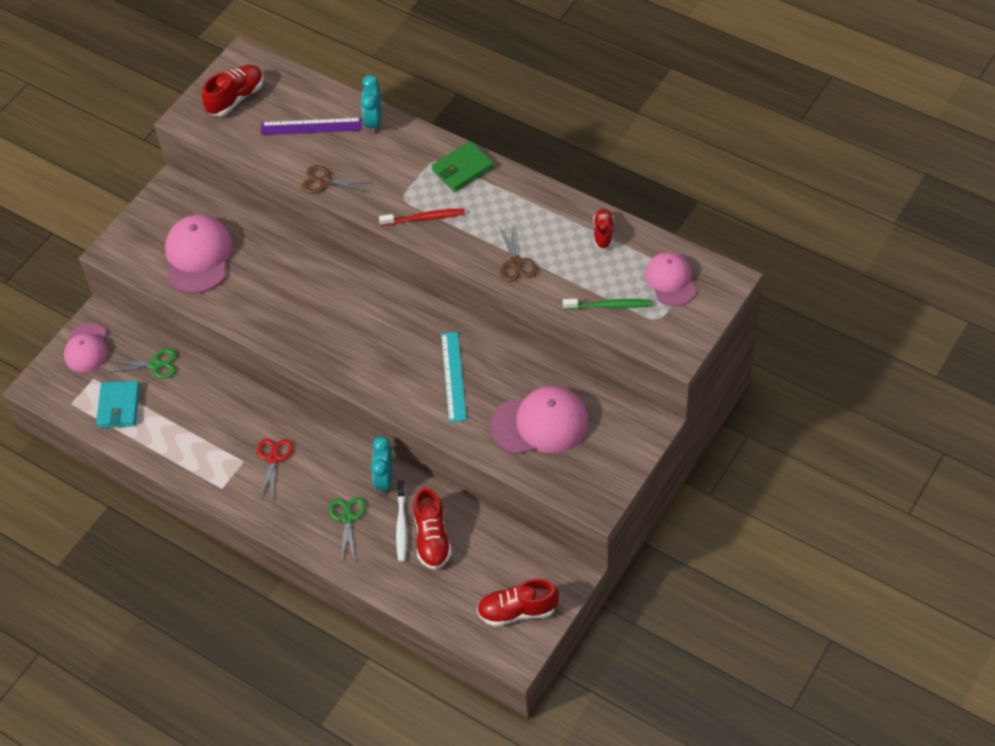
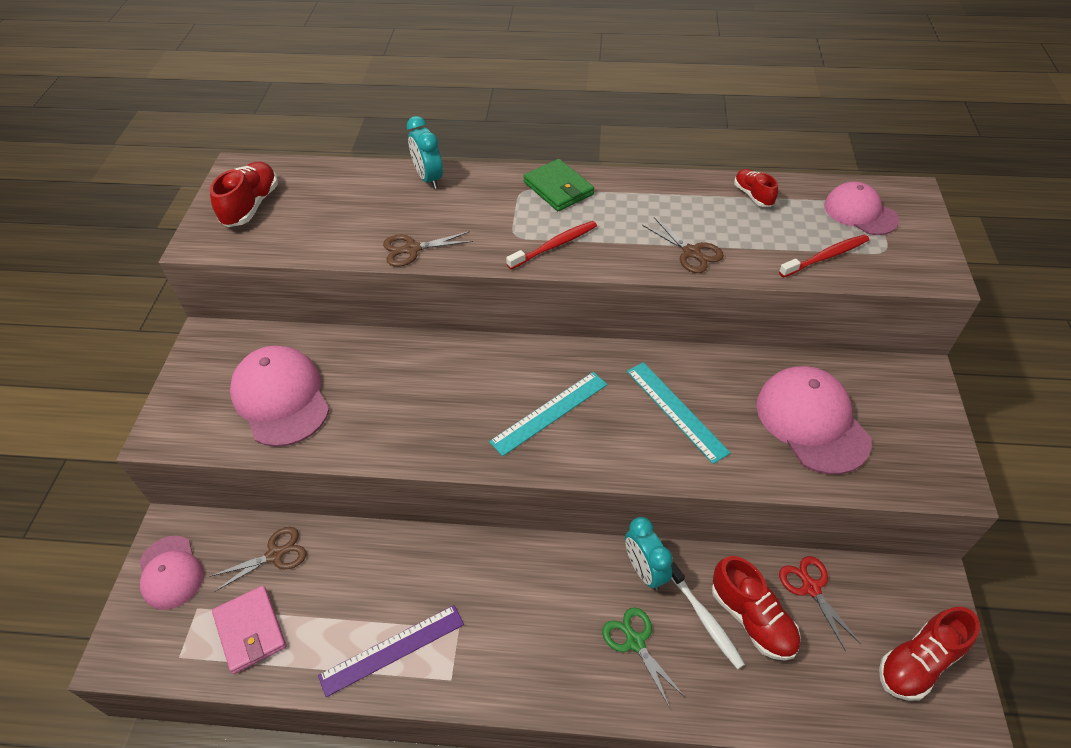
camera: 30 degrees left, 5 degrees down
(119, 406) = (250, 630): turquoise wallet -> pink wallet
(155, 365) = (275, 555): green scissors -> brown scissors
(273, 458) = (494, 607): red scissors -> red scissors (811, 588)
(311, 127) = (359, 204): purple ruler -> purple ruler (392, 650)
(367, 341) = (549, 413): none -> turquoise ruler
(462, 169) = (558, 188): green wallet -> green wallet turned 60 degrees counterclockwise
(540, 424) = (812, 422): pink cap -> pink cap turned 75 degrees counterclockwise
(609, 306) = (825, 257): green toothbrush -> red toothbrush

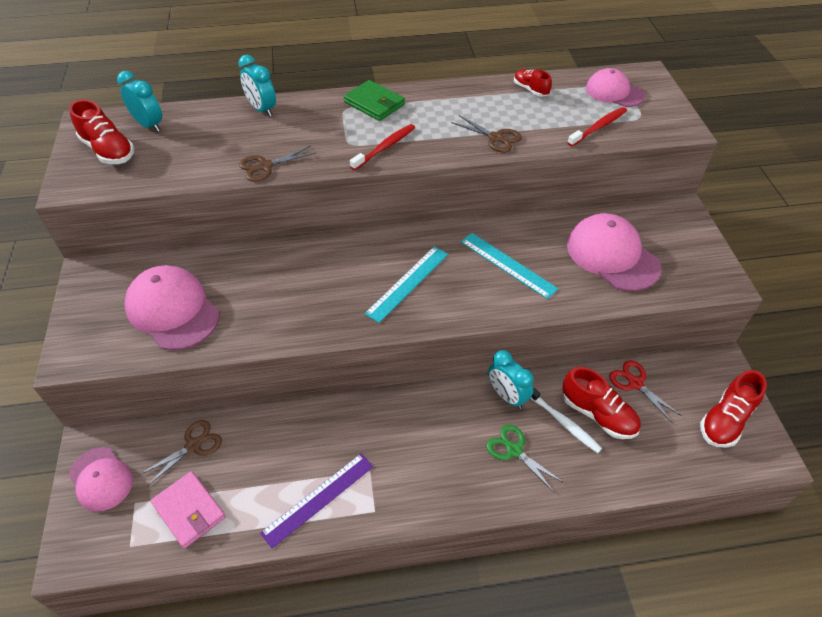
camera: 15 degrees left, 0 degrees up
(251, 206) = (108, 151): red shoe -> red shoe turned 135 degrees clockwise
(302, 181) = (149, 125): none -> turquoise clock

